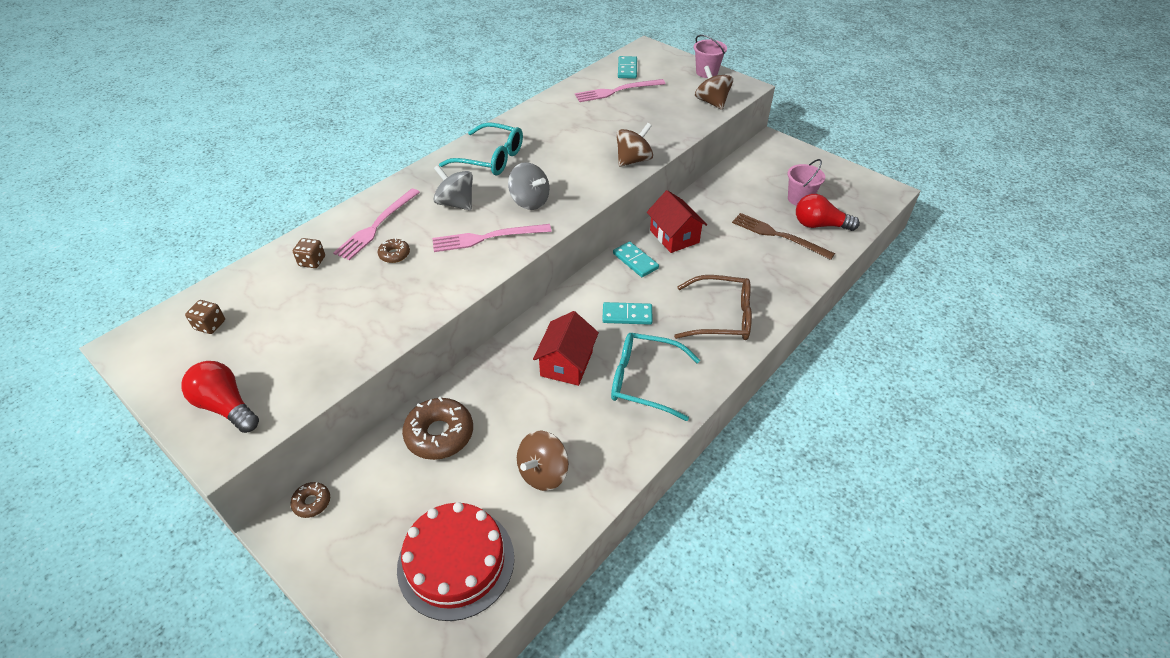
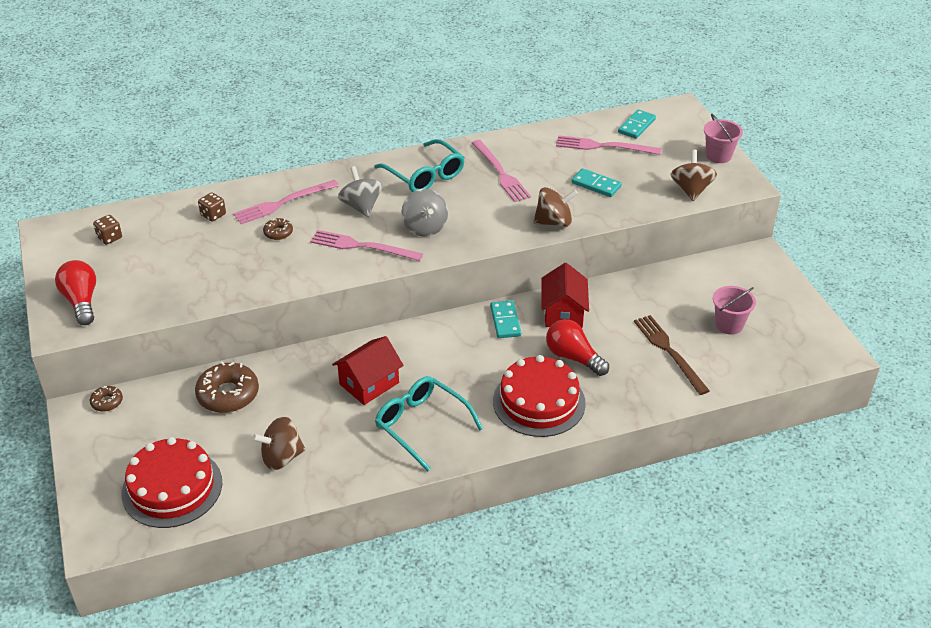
camera: 30 degrees right, 5 degrees down
(553, 136) = (500, 173): none -> pink fork
(627, 315) = (455, 365): turquoise domino -> turquoise domino (596, 185)
(721, 317) = (539, 402): brown glasses -> red cake
(819, 225) = (724, 358): red light bulb -> red light bulb (573, 357)

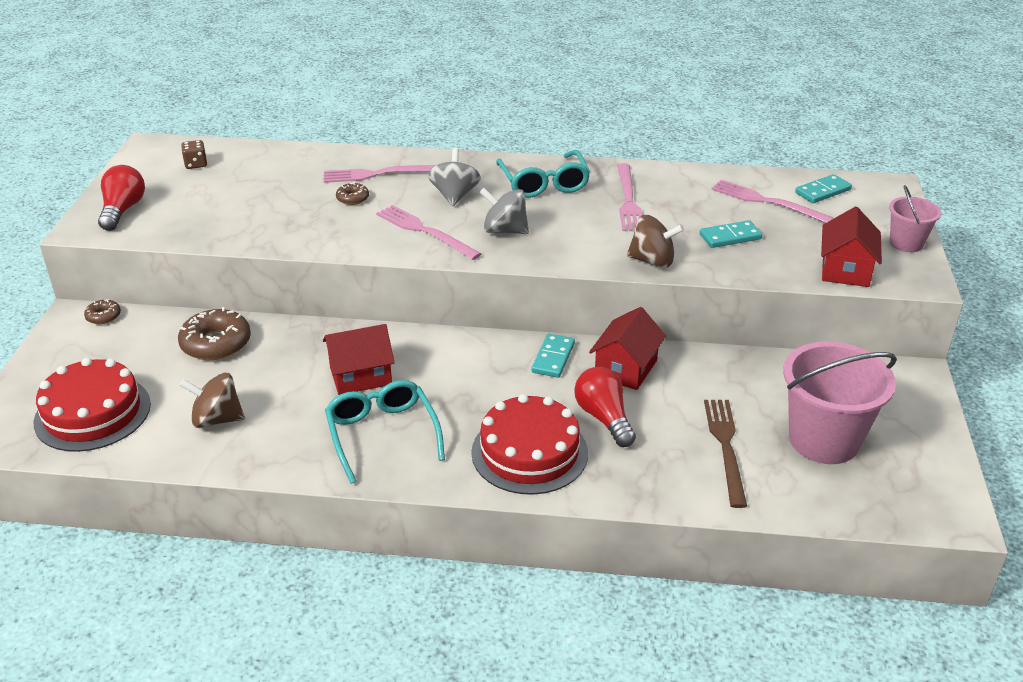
camera: 25 degrees right, 5 degrees down
(213, 215) = (305, 168): brown dice -> none
(425, 227) = (504, 230): grey spinning top -> grey spinning top turned 105 degrees clockwise
(596, 185) = (730, 237): turquoise domino -> turquoise domino turned 75 degrees counterclockwise
(691, 190) = (845, 269): brown spinning top -> red house
(729, 325) = (824, 440): pink bucket -> pink bucket, size x1.88

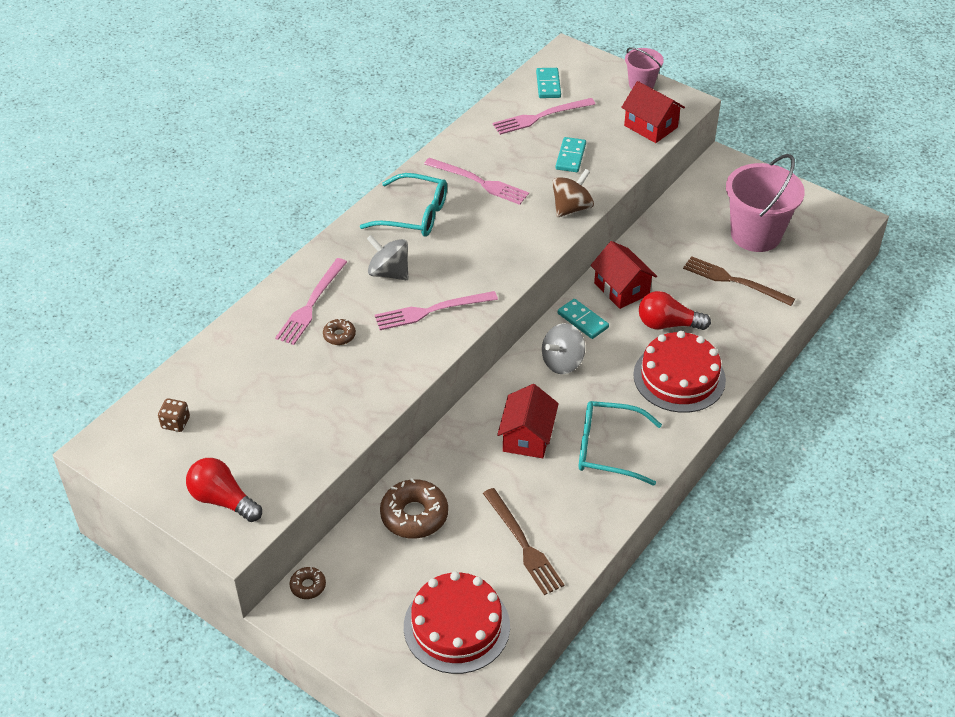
camera: 60 degrees left, 10 degrees up
(217, 419) = (522, 543): brown spinning top -> brown fork
(504, 230) = (468, 265): grey spinning top -> grey spinning top (562, 362)

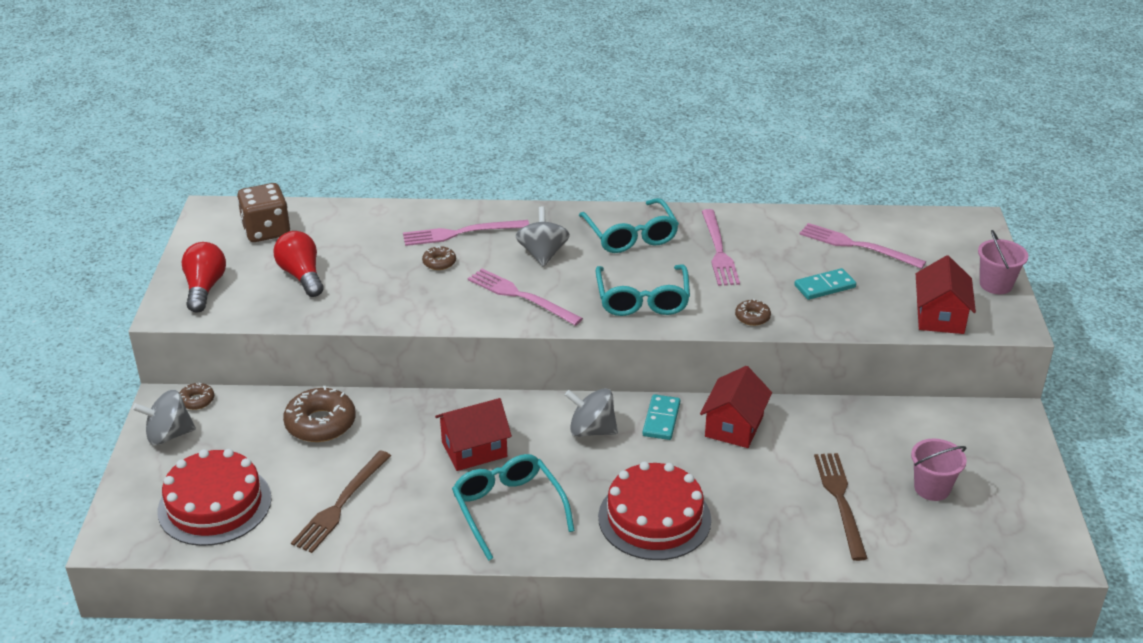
camera: 55 degrees right, 10 degrees down
(175, 423) = (266, 231): brown dice -> brown dice, size x1.90
(338, 624) = (169, 435): none -> grey spinning top
(499, 249) = (642, 299): none -> turquoise glasses
(548, 85) = (909, 231): turquoise domino -> none
(571, 208) = (752, 317): brown spinning top -> brown donut
(668, 324) = (720, 479): red light bulb -> red light bulb (302, 276)
(755, 235) = (932, 488): pink bucket -> pink bucket, size x0.53

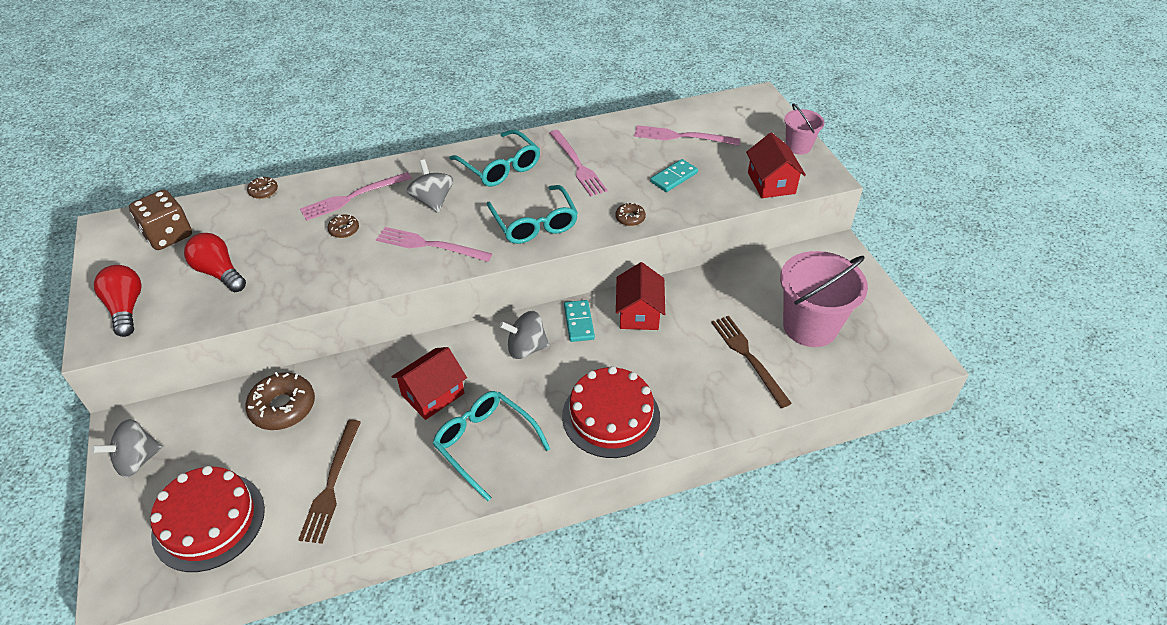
camera: 20 degrees left, 10 degrees up
(197, 400) = (153, 416): brown donut -> brown donut (263, 191)
(932, 488) = (810, 326): pink bucket -> pink bucket, size x1.88

